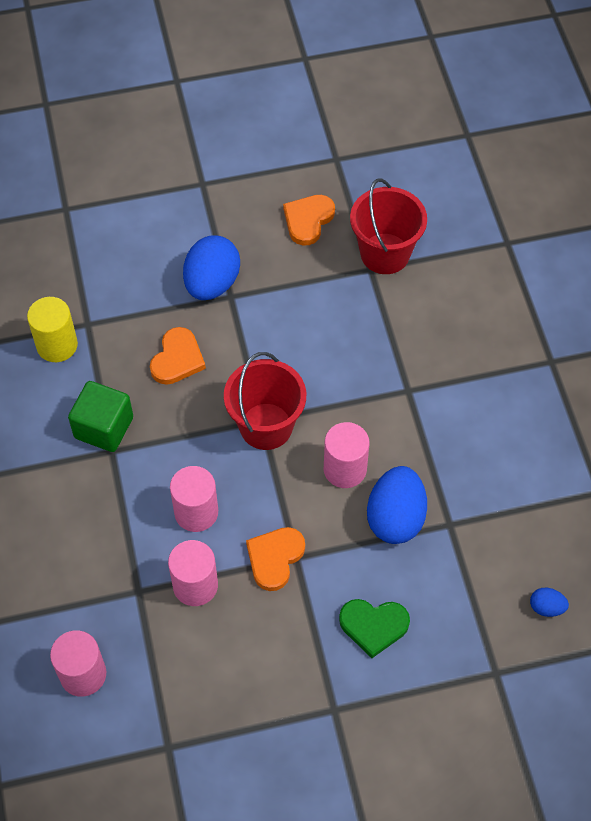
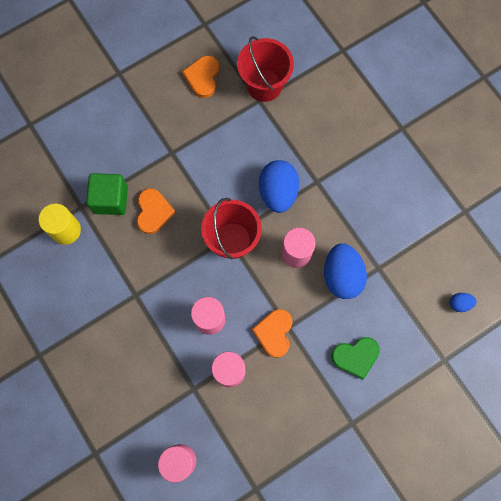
camera: 20 degrees left, 15 degrees up
(104, 427) = (123, 280): green cube -> green cube (110, 199)
(212, 283) = (155, 147): blue egg -> blue egg (278, 192)

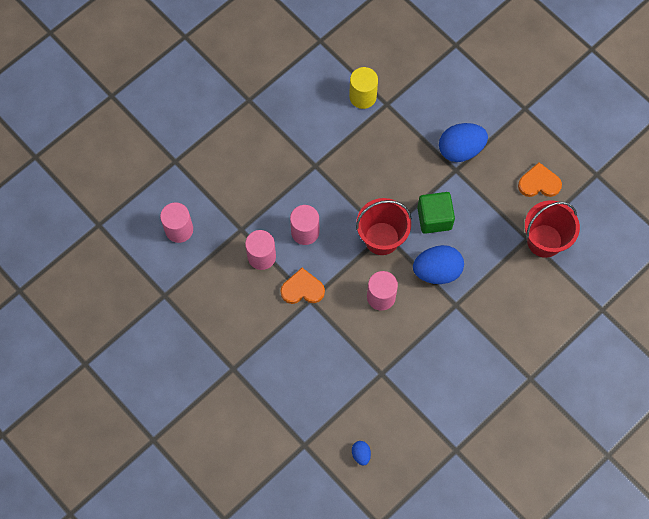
camera: 80 degrees right, 5 degrees down
(110, 199) = (399, 127): green cube -> green cube (434, 218)
(153, 212) = (395, 165): orange heart -> none
(342, 276) = (367, 341): blue egg -> blue egg (460, 149)
(355, 357) = (293, 364): green heart -> none

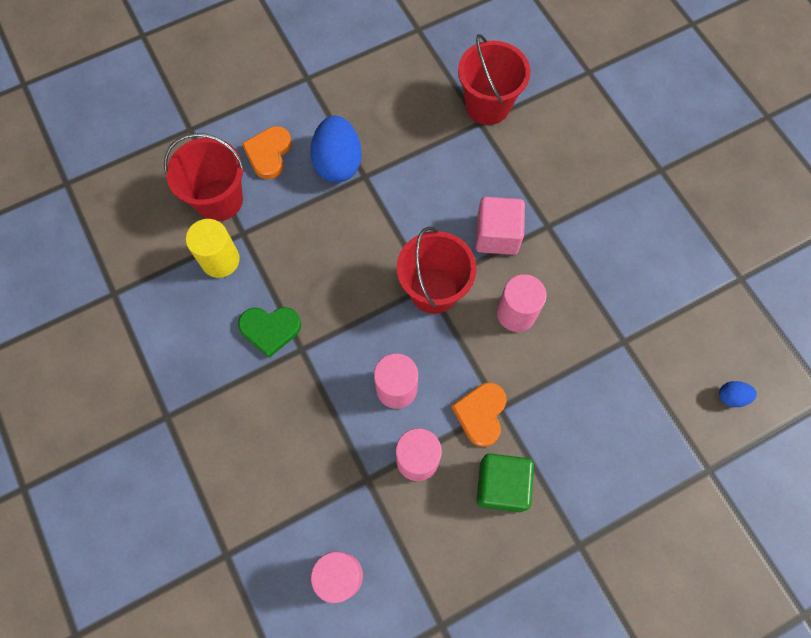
camera: 75 degrees left, 0 degrees up
(323, 142) = (270, 329): none -> green heart
(407, 81) = (219, 200): none -> red bucket
(434, 218) = (423, 219): green cube -> green cube (501, 485)
(437, 271) = (497, 235): blue egg -> pink cube
(539, 183) = (411, 90): orange heart -> orange heart (268, 153)

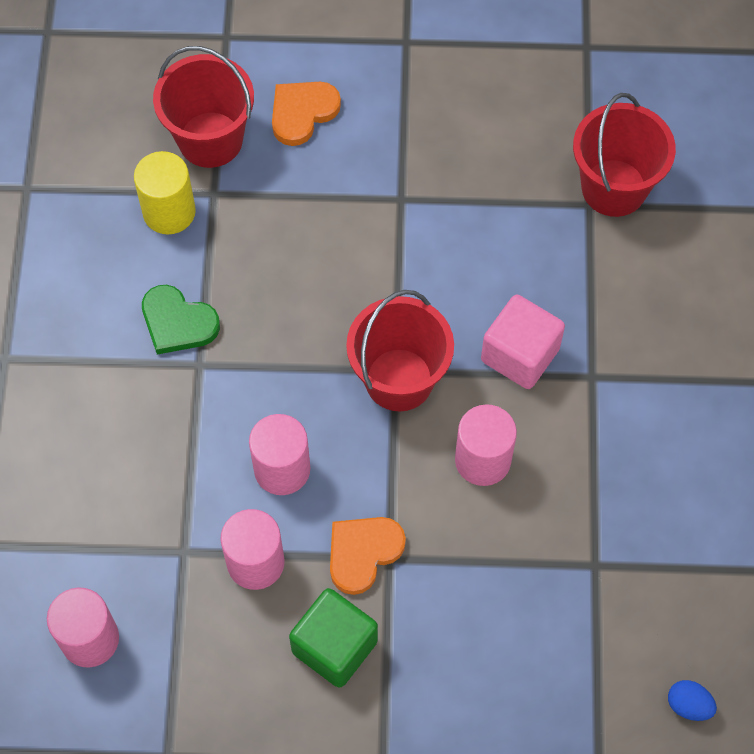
camera: 30 degrees right, 5 degrees down
(338, 163) = (379, 166): blue egg -> none

